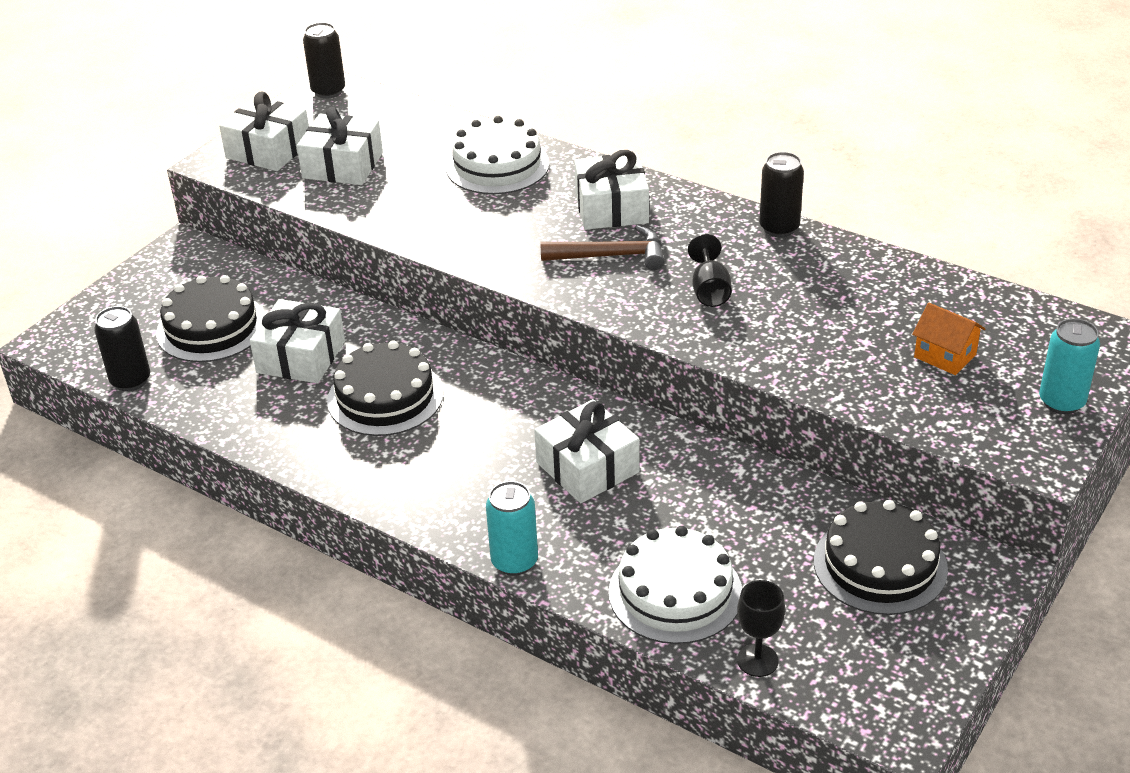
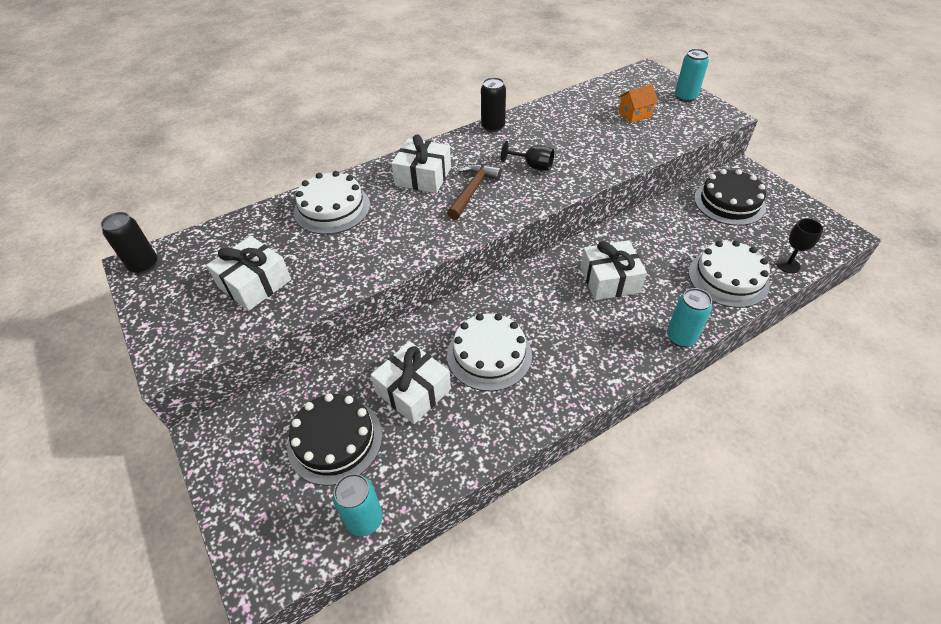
camera: 65 degrees left, 10 degrees up
(130, 380) = (364, 519): black can -> turquoise can
(268, 150) = (187, 321): white gift -> none
(385, 397) = (489, 355): black cake -> white cake

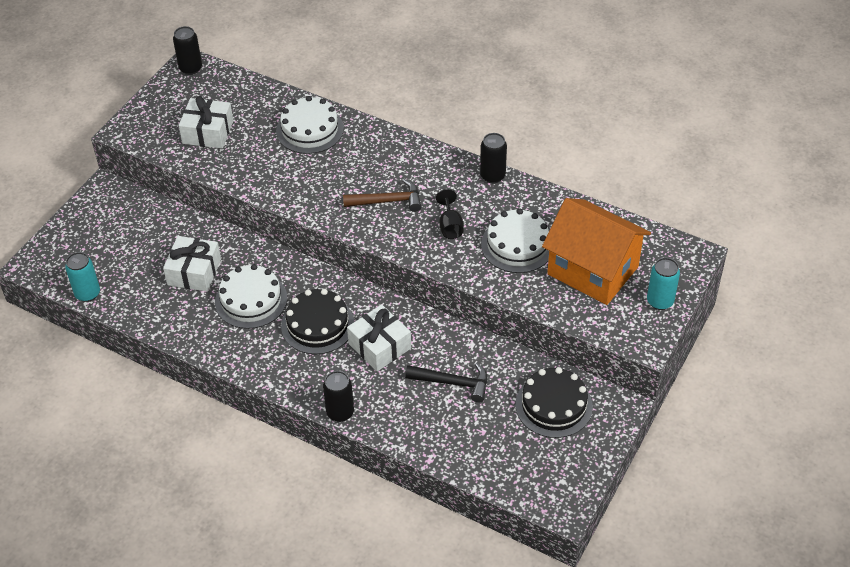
camera: 60 degrees right, 0 degrees up
(335, 440) = (133, 251): black cake -> black cake (317, 325)
(423, 176) = (386, 163): white gift -> none
(634, 114) = (592, 270): orange house -> orange house, size x2.45
(678, 249) = (453, 383): none -> black hammer
(681, 337) = (340, 412): turquoise can -> black can
(728, 278) = (435, 428): white cake -> white cake (517, 245)
(788, 265) = (483, 470): black goblet -> none

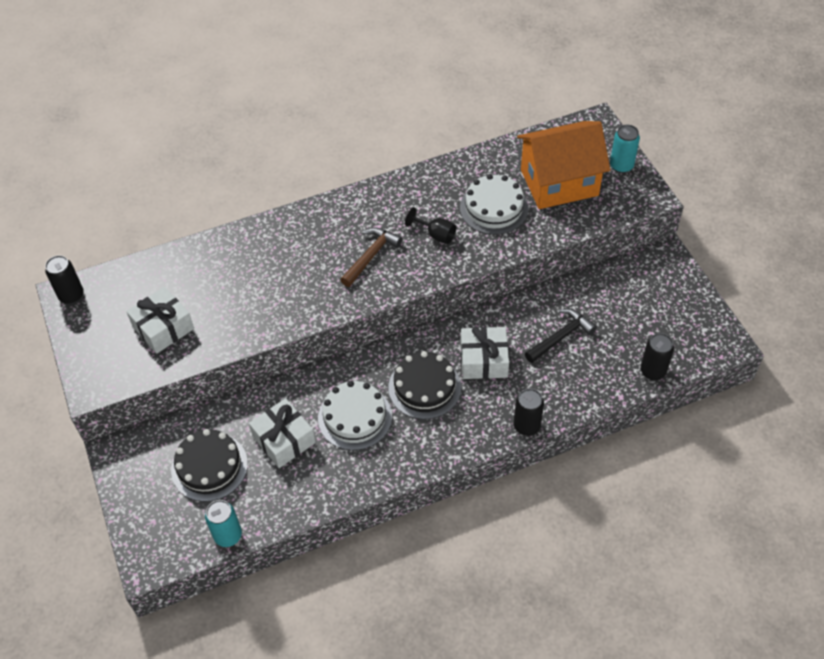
camera: 50 degrees left, 5 degrees up
(310, 130) = (239, 258): white cake -> none
(492, 176) = (411, 179): black can -> black can (653, 371)
(554, 405) = (633, 291): black cake -> black cake (209, 466)

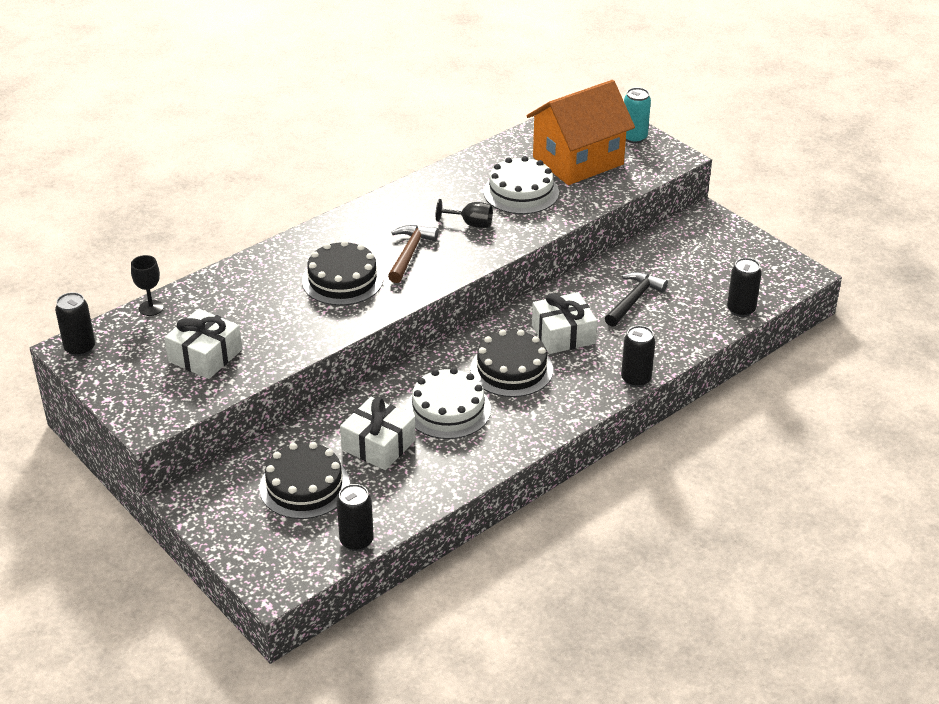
camera: 20 degrees left, 15 degrees down
(141, 266) = (151, 308): none -> black goblet
(228, 535) = (356, 541): turquoise can -> black can
(304, 272) = (342, 280): none -> black cake

